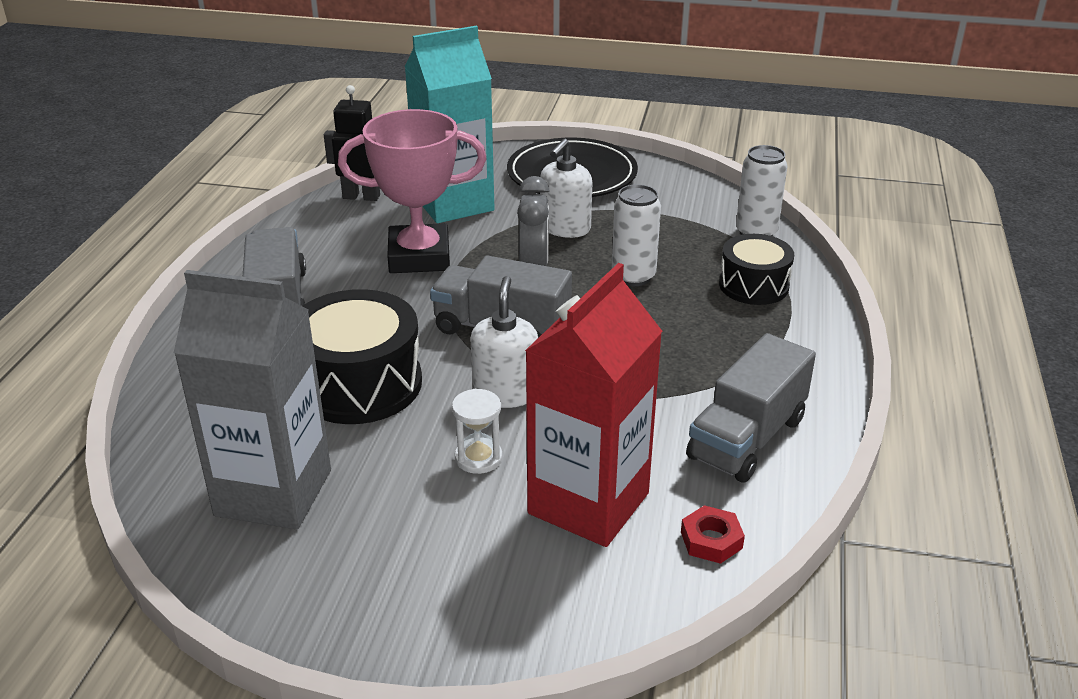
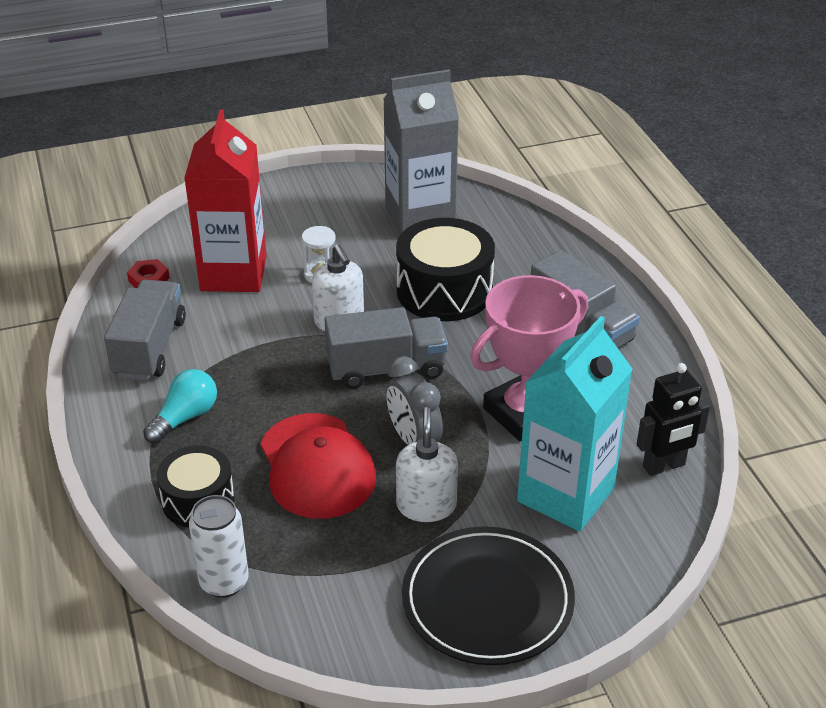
camera: 150 degrees right, 5 degrees up
(633, 277) = (316, 466): white can -> red cap
(736, 352) = (185, 417): none -> turquoise light bulb

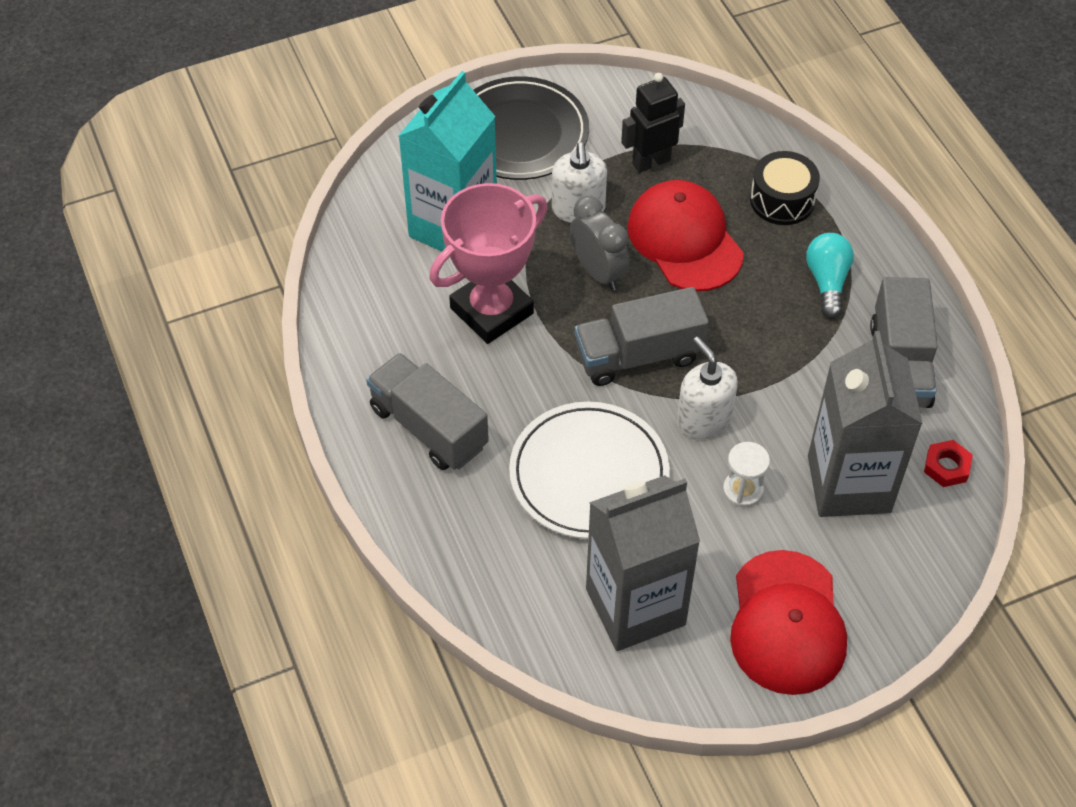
camera: 175 degrees right, 15 degrees up
(185, 417) = (827, 282): turquoise light bulb -> turquoise light bulb turned 150 degrees clockwise
(224, 582) = (734, 134): white can -> none
(233, 274) = (848, 484): red carton -> grey carton
(312, 205) = (787, 623): none -> red cap
(444, 291) = (589, 474): black drum -> white plate
(664, 466) = (359, 262): black robot -> black robot (651, 162)

